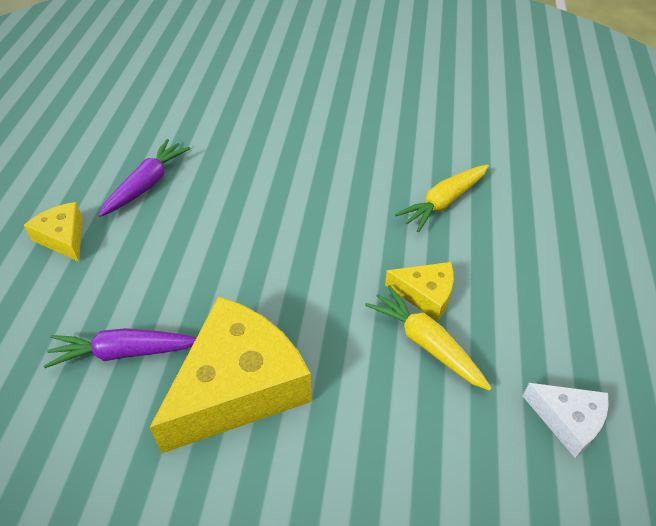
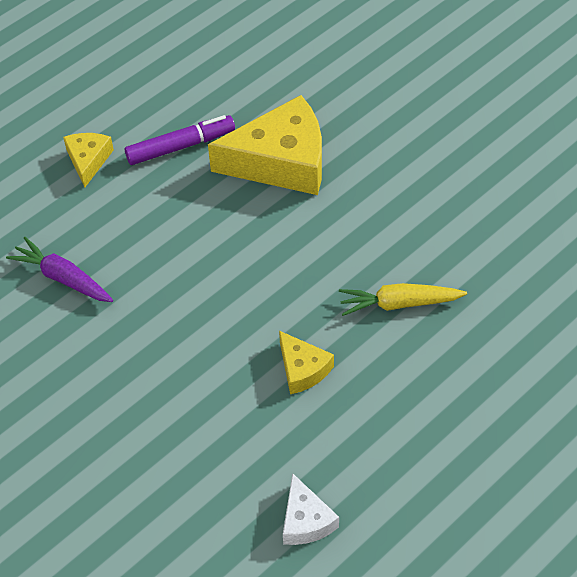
camera: 40 degrees right, 5 degrees up
(147, 184) = (181, 146): purple carrot -> purple marker
(238, 386) = (114, 349): yellow cheese -> yellow cheese (281, 161)
(426, 344) = (265, 404): yellow carrot -> none

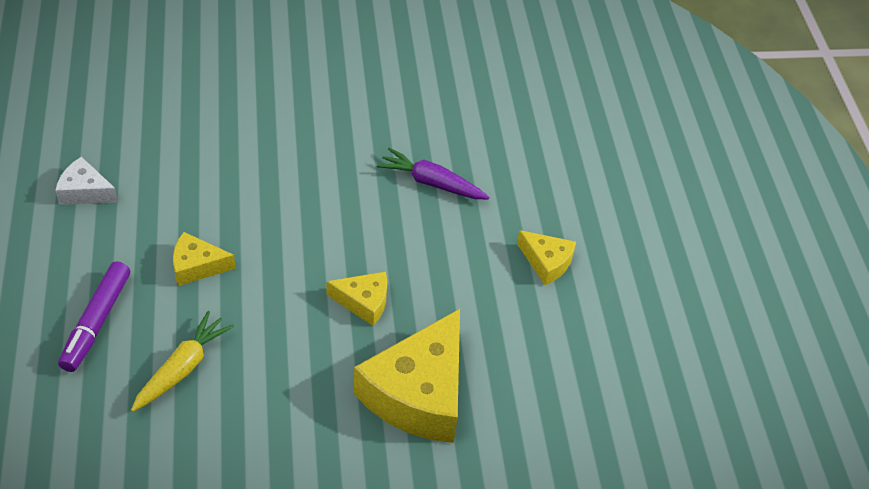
camera: 120 degrees right, 5 degrees down
(63, 278) = (432, 183): purple carrot -> purple carrot turned 135 degrees counterclockwise
(181, 146) = (506, 332): purple marker -> purple marker (96, 322)
(232, 241) = (364, 302): none -> yellow cheese

